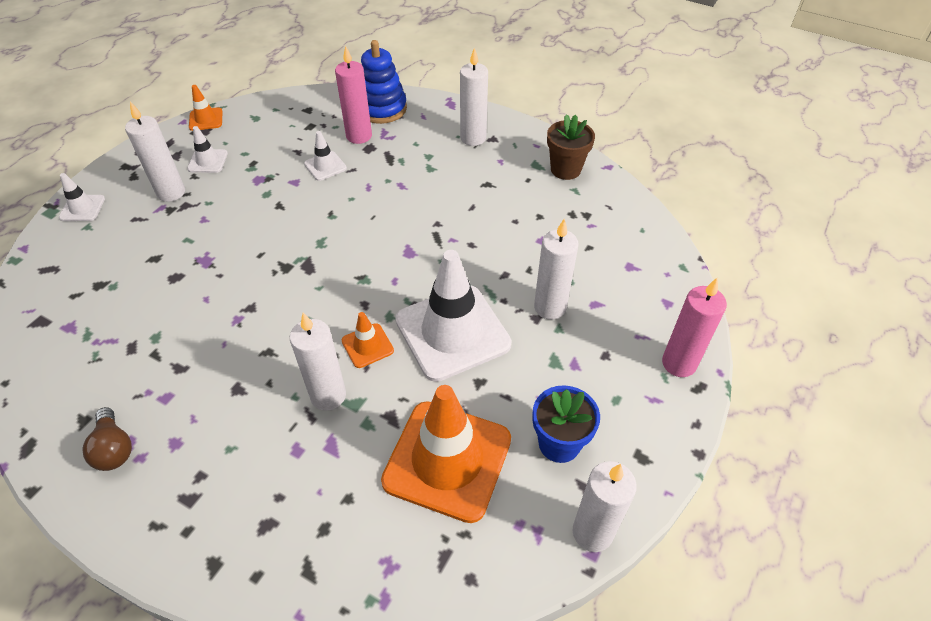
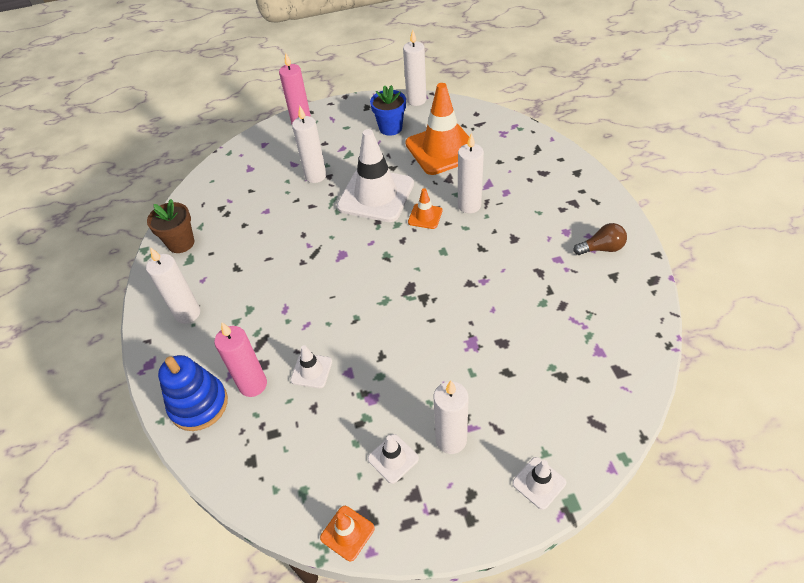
camera: 130 degrees left, 0 degrees up
(114, 448) = (601, 248): brown light bulb -> brown light bulb turned 60 degrees clockwise

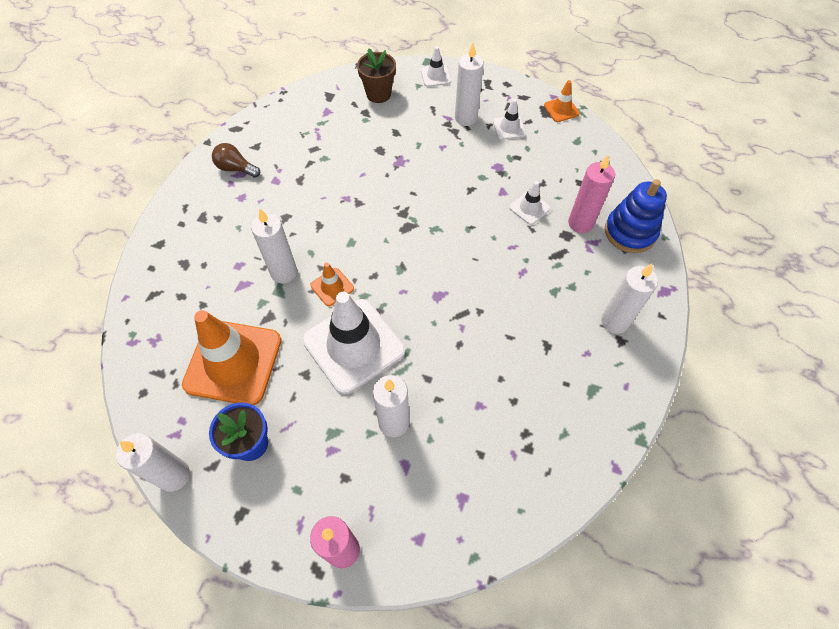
camera: 150 degrees left, 10 degrees up
(181, 243) = (595, 421): brown flower pot -> brown flower pot (378, 94)

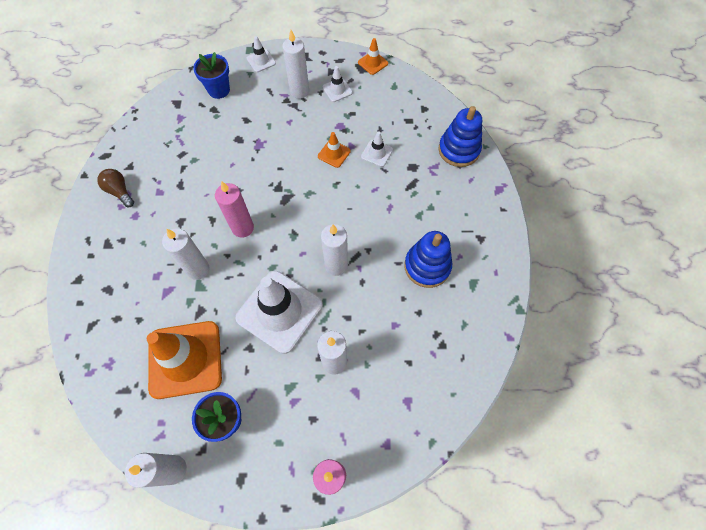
camera: 20 degrees left, 5 degrees up
(236, 168) = (120, 191): brown light bulb -> brown light bulb turned 45 degrees clockwise
(332, 287) = (243, 268): orange traffic cone -> orange traffic cone (334, 154)
(378, 94) = (219, 90): brown flower pot -> blue flower pot
(543, 352) = (427, 266): none -> blue stacking toy
(580, 223) = (420, 154): pink candle -> pink candle (243, 228)
(614, 321) = (471, 225): white candle -> white candle (336, 265)

